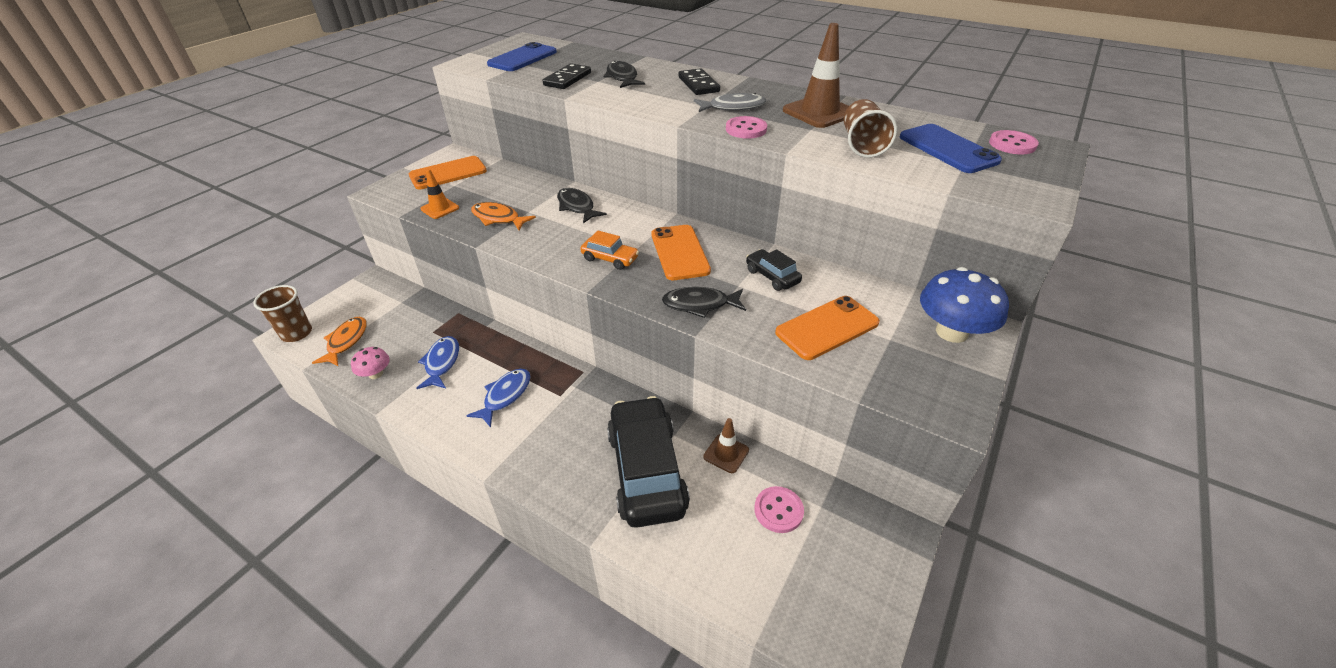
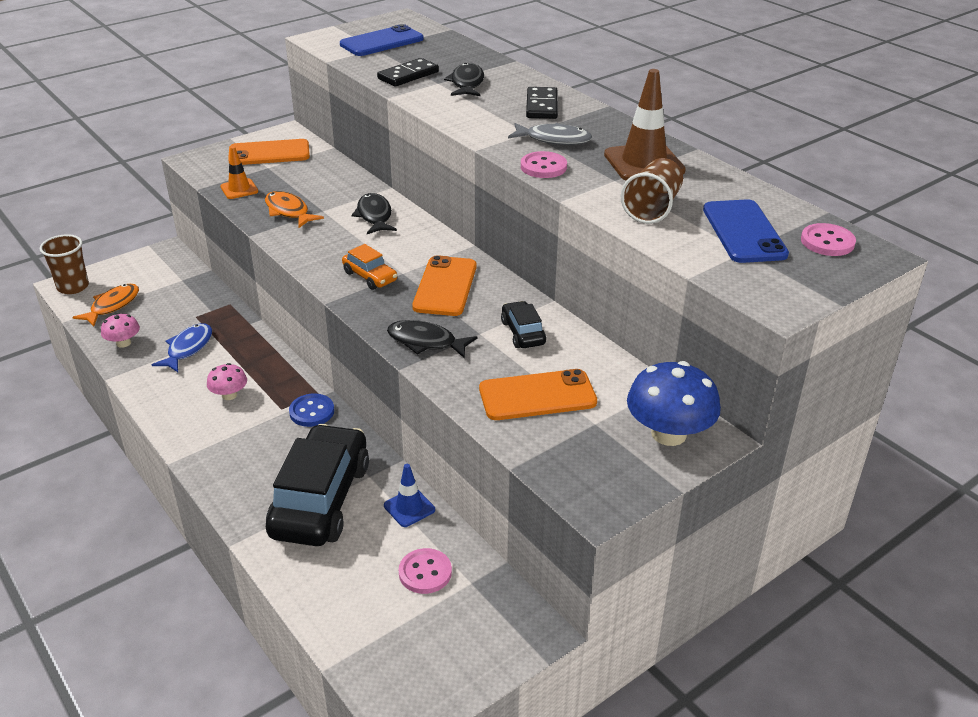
camera: 20 degrees right, 5 degrees down
(505, 396) = (229, 395): blue fish -> pink mushroom
(588, 390) = (312, 412): none -> blue button
(726, 453) = (409, 508): brown traffic cone -> blue traffic cone

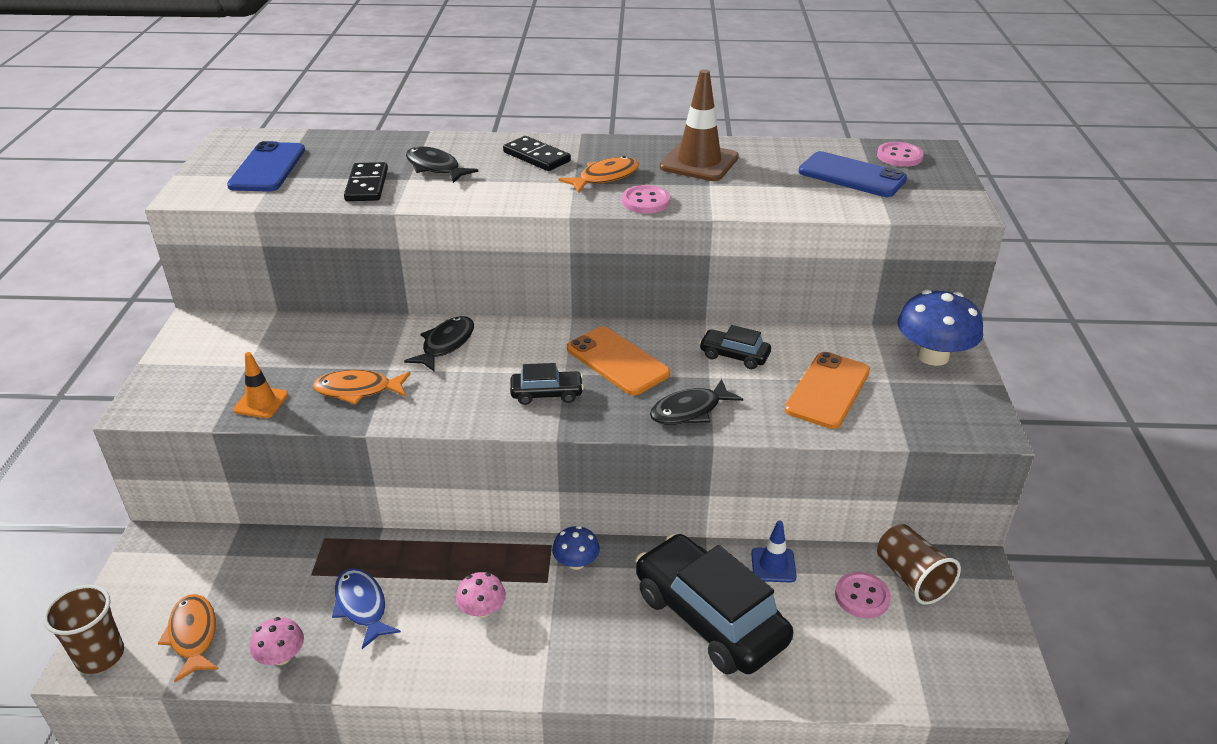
camera: 50 degrees left, 0 degrees up
(269, 153) = (220, 352): orange phone -> none
(312, 412) = (576, 562): blue button -> blue mushroom
(370, 276) = (547, 394): orange car -> black car
(374, 216) = (446, 344): black fish -> black fish turned 90 degrees clockwise
(554, 139) = (605, 177): grey fish -> orange fish
(652, 208) = (774, 190): brown cup -> brown cup (911, 578)

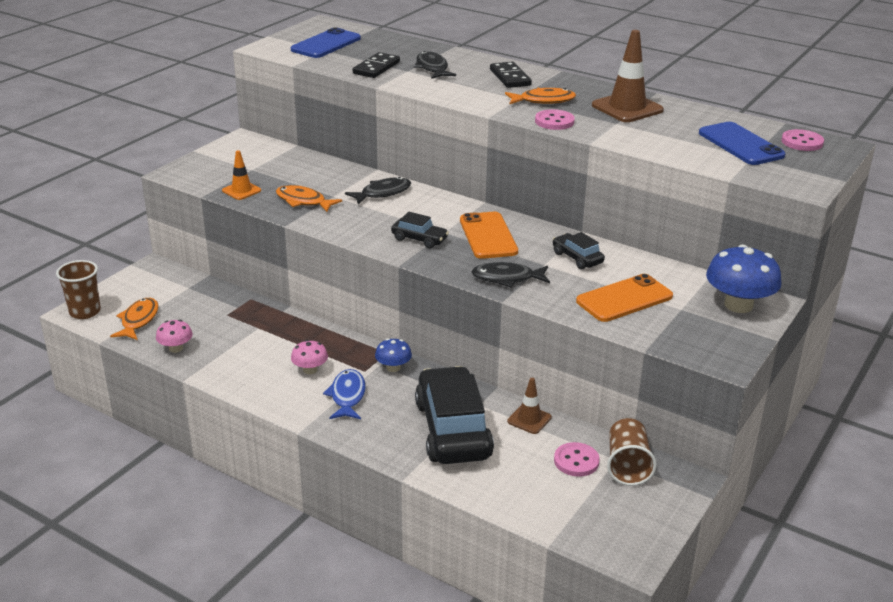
camera: 30 degrees right, 5 degrees down
(362, 606) = (241, 341): blue fish -> blue fish (347, 396)
(773, 565) = (529, 419): blue traffic cone -> brown traffic cone

